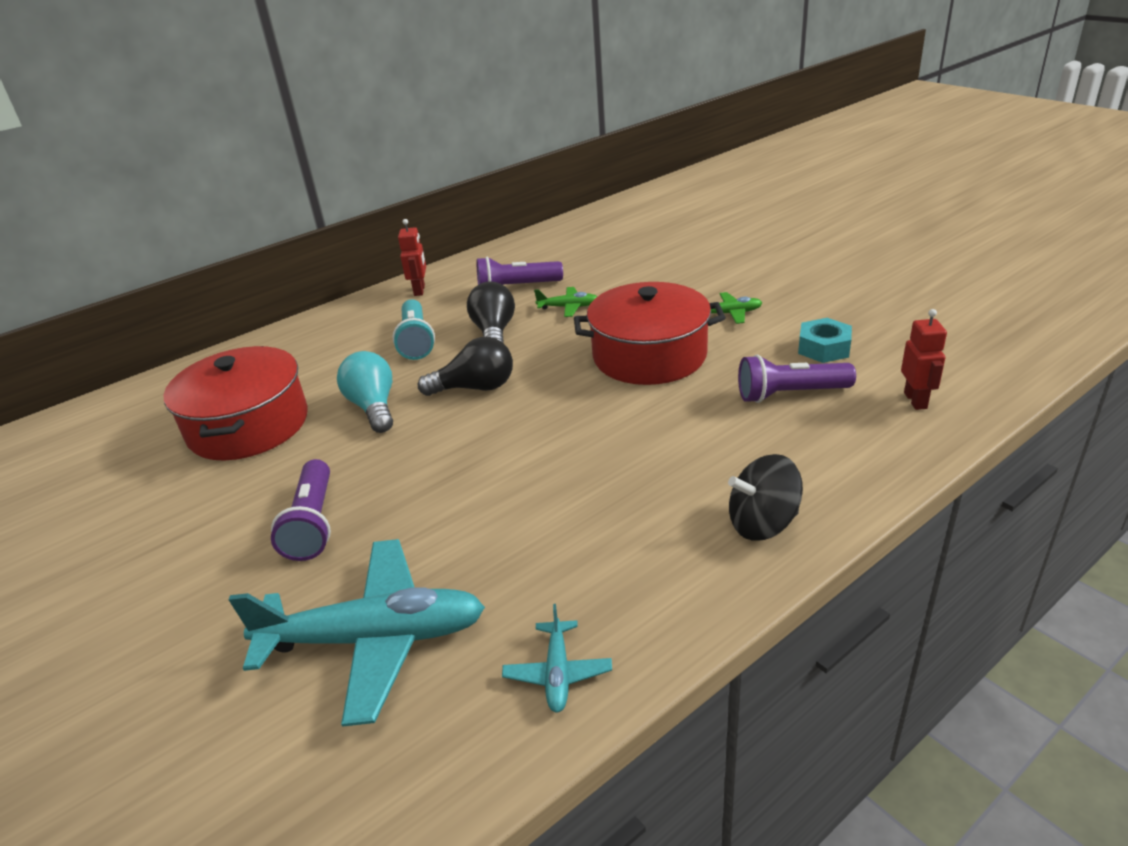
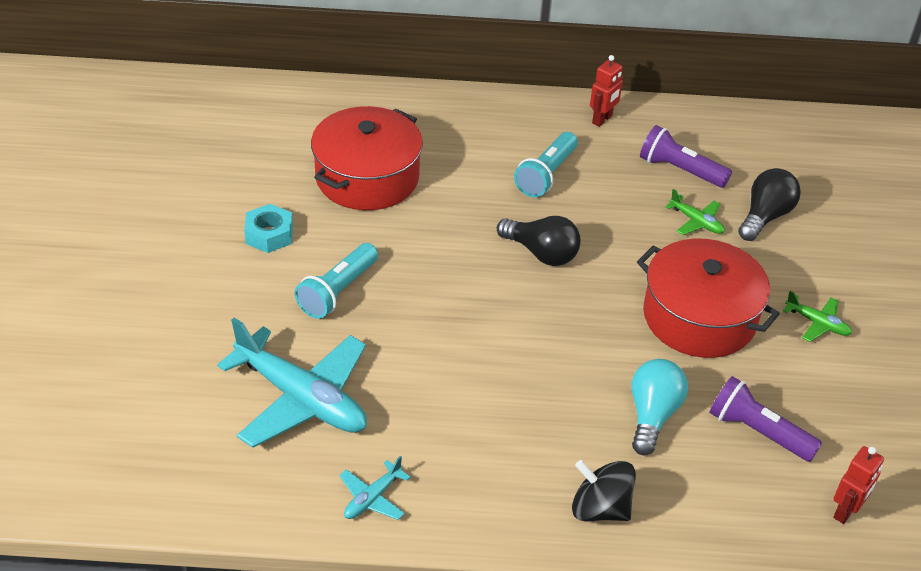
camera: 35 degrees right, 10 degrees up
(313, 524) = (337, 291): purple flashlight -> turquoise flashlight
(373, 407) = (457, 220): turquoise light bulb -> turquoise light bulb (652, 415)
(494, 332) = (610, 208): black light bulb -> black light bulb (765, 216)
(823, 348) = (845, 413): turquoise nut -> turquoise nut (269, 234)

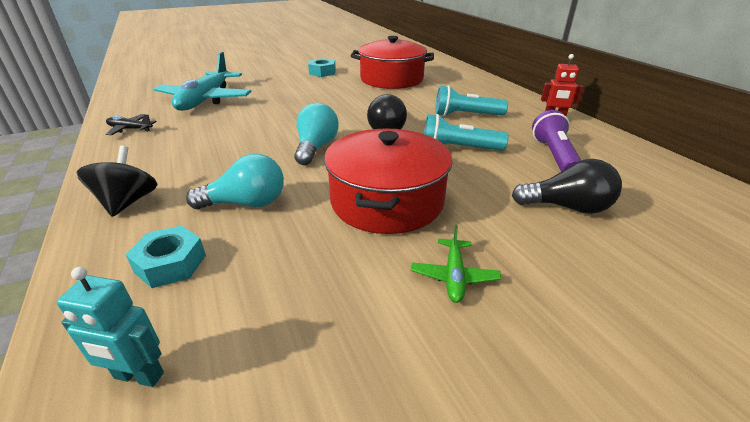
camera: 65 degrees right, 10 degrees down
(337, 291) = (294, 91): turquoise flashlight -> turquoise flashlight (458, 149)
(372, 498) = (130, 129): turquoise plane -> black plane
(555, 329) = (316, 147): none -> turquoise light bulb
(696, 222) = (504, 175): green plane -> none
(728, 483) = (171, 264): none -> turquoise nut
(757, 431) = (253, 268): purple flashlight -> none
(846, 511) = (138, 376): red robot -> turquoise robot

